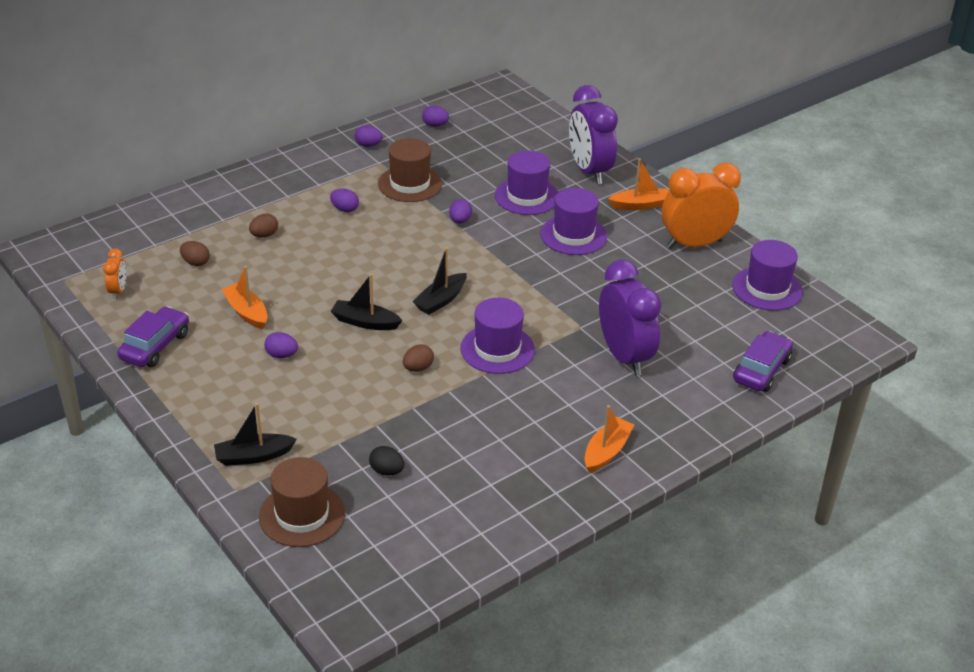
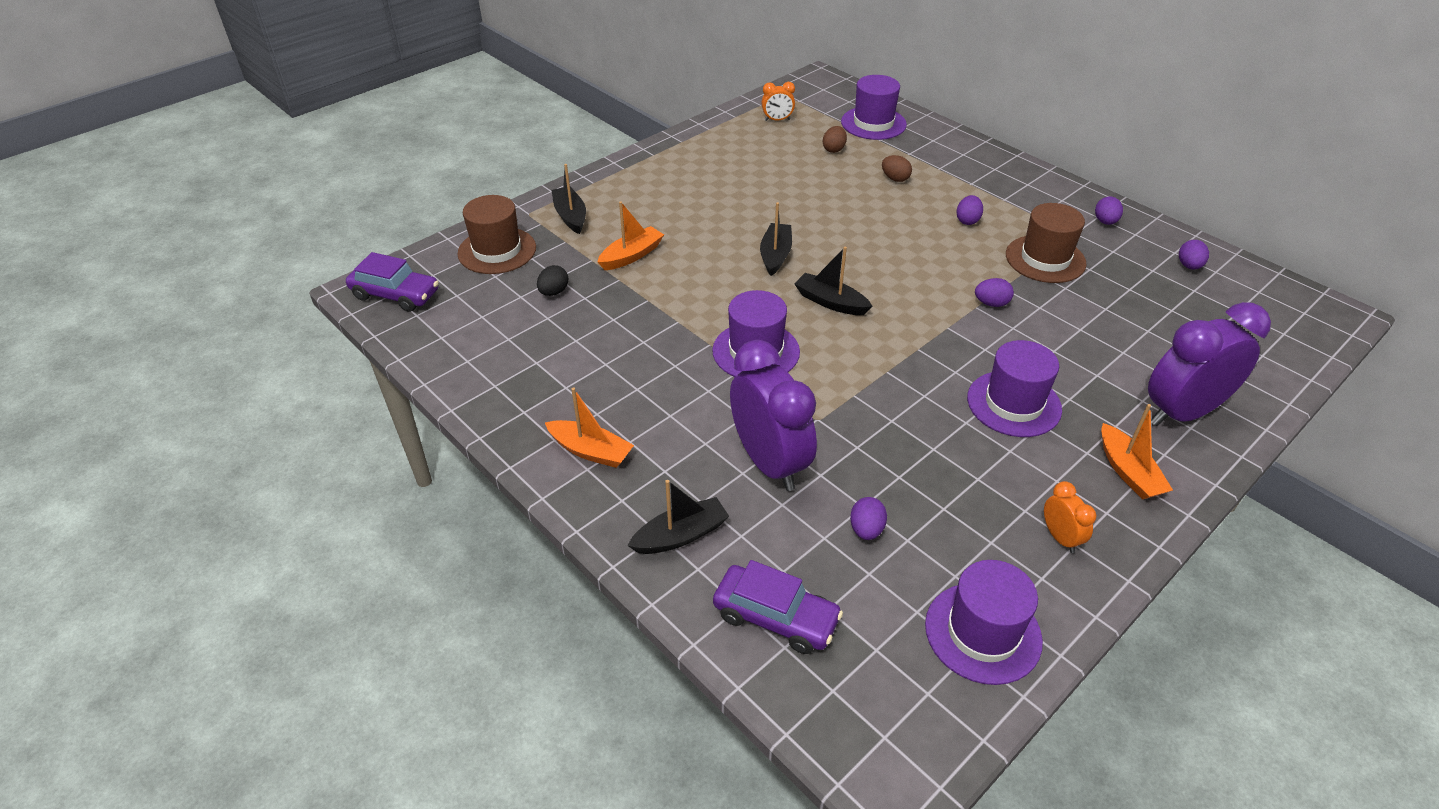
camera: 85 degrees right, 5 degrees up
(155, 346) = (708, 148): purple car -> purple car (395, 294)
(246, 312) = (769, 185): orange boat -> orange boat (631, 255)
(281, 355) = (711, 212): purple egg -> purple egg (866, 530)
(418, 368) = (710, 297): brown egg -> none
(527, 196) = (1079, 355): purple hat -> purple hat (873, 123)
(624, 356) = (769, 463): purple clock -> purple clock turned 90 degrees counterclockwise
(694, 244) = (1060, 537): orange clock -> orange clock, size x0.46
(694, 407) = (681, 535): none -> black boat

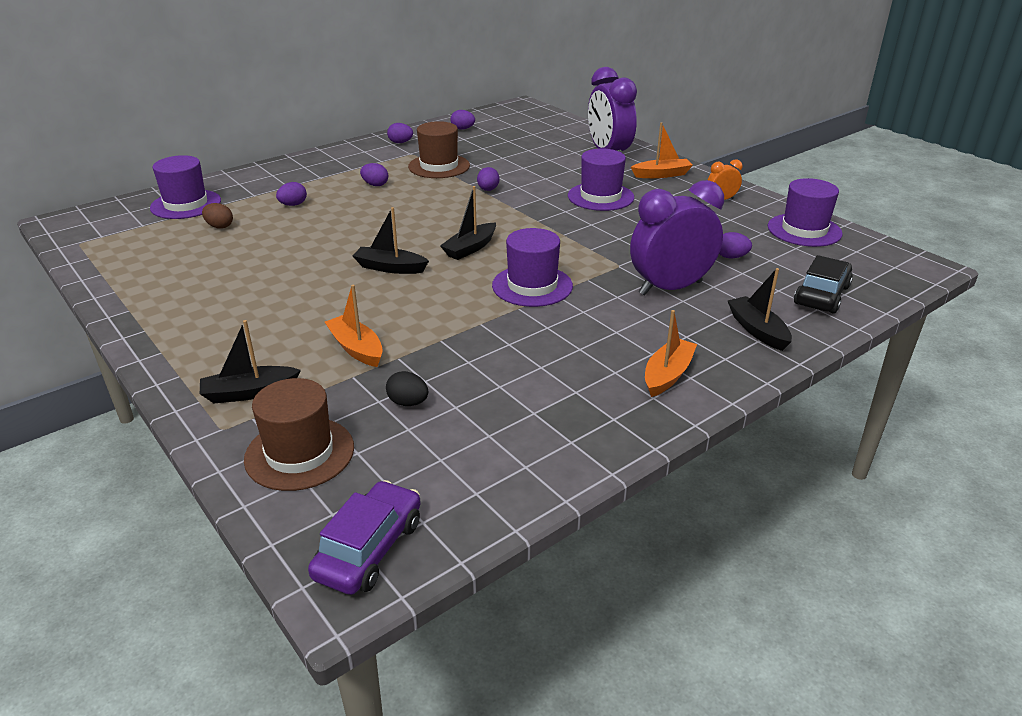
camera: 85 degrees left, 10 degrees down
(775, 617) = (821, 295): purple car -> black car
(777, 120) = (133, 250): orange clock -> none
(895, 179) = (293, 205): brown egg -> purple egg

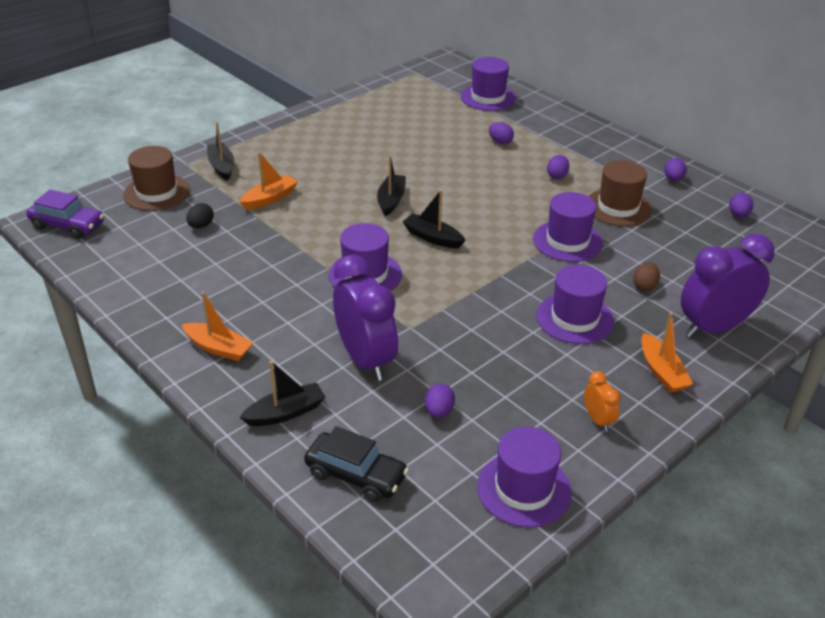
camera: 85 degrees right, 5 degrees up
(219, 226) = (451, 118): brown egg -> brown egg (644, 286)
(488, 190) = (567, 241): purple egg -> purple hat

